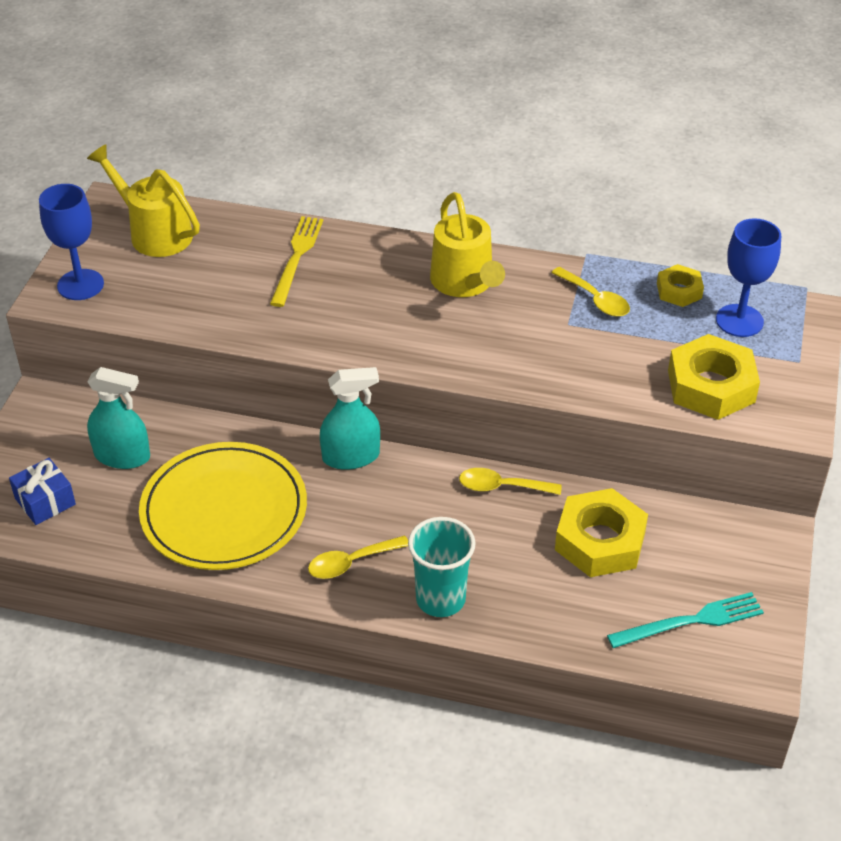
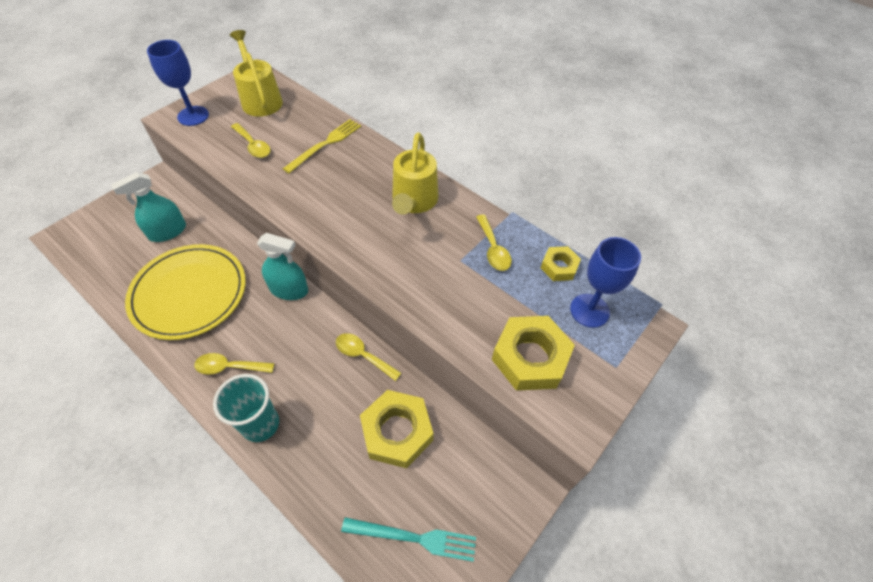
camera: 25 degrees right, 10 degrees up
(45, 501) = (105, 242): blue gift -> none
(122, 456) = (167, 232): turquoise spray bottle -> turquoise spray bottle turned 105 degrees clockwise
(202, 291) = (253, 145): none -> yellow spoon

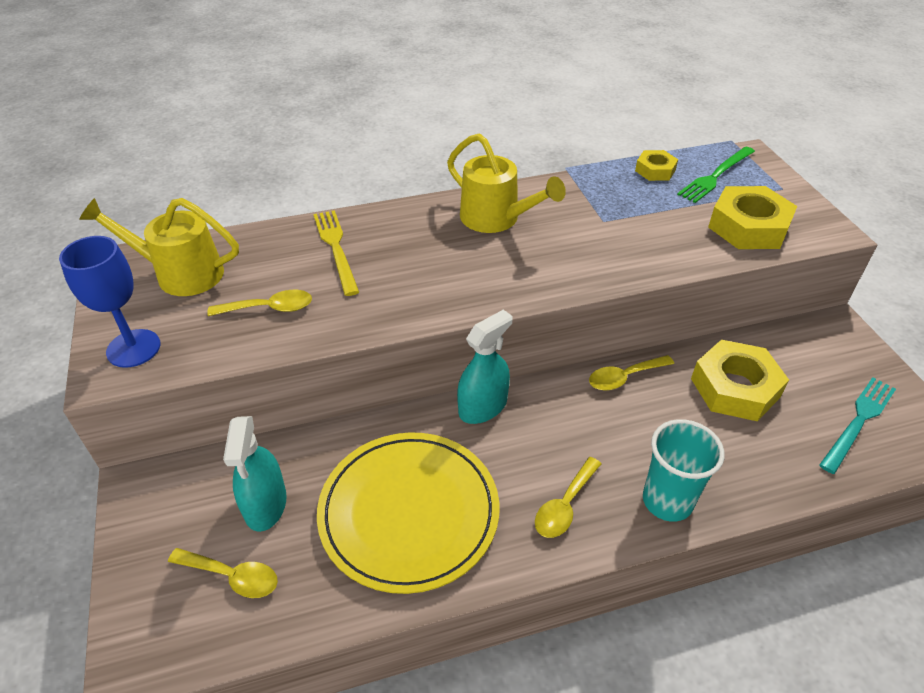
camera: 55 degrees left, 10 degrees down
(493, 249) = (604, 196): yellow spoon -> yellow spoon (232, 576)
(589, 310) = (716, 176): blue goblet -> green fork

